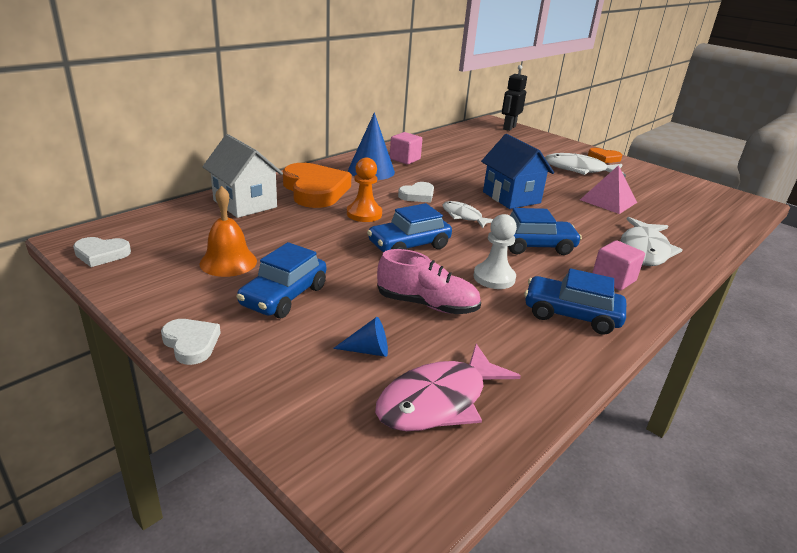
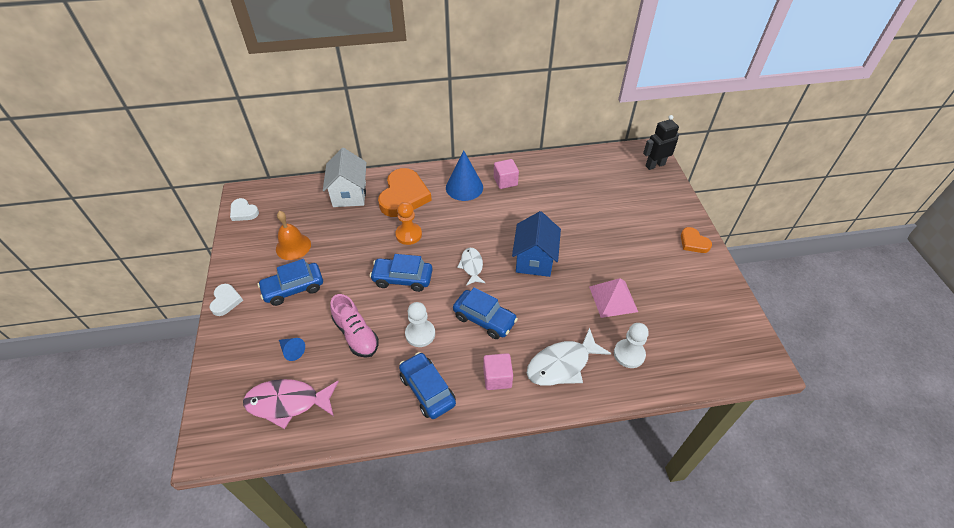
camera: 40 degrees right, 20 degrees up
(417, 195) = (466, 229): white heart -> none
(579, 170) = (642, 249): white fish -> none
(674, 227) = (629, 354): none -> white pawn

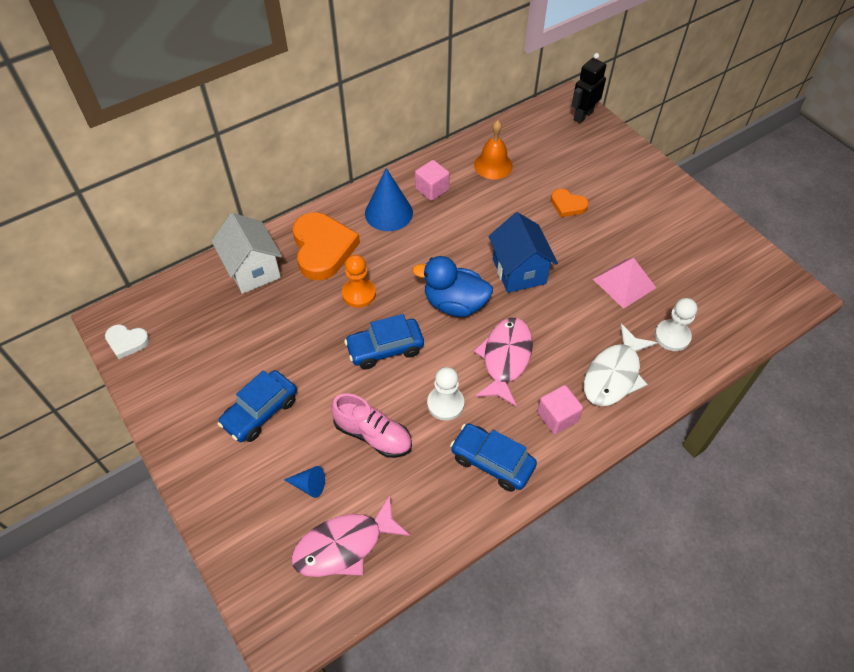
camera: 25 degrees left, 5 degrees up
(226, 301) = (183, 461): white heart -> none
(293, 246) = (224, 361): orange bell -> orange bell (493, 165)
(471, 266) = (455, 304): white fish -> blue duck
(484, 319) = (505, 358): blue car -> pink fish
(693, 242) = (668, 191): orange heart -> orange heart (567, 205)

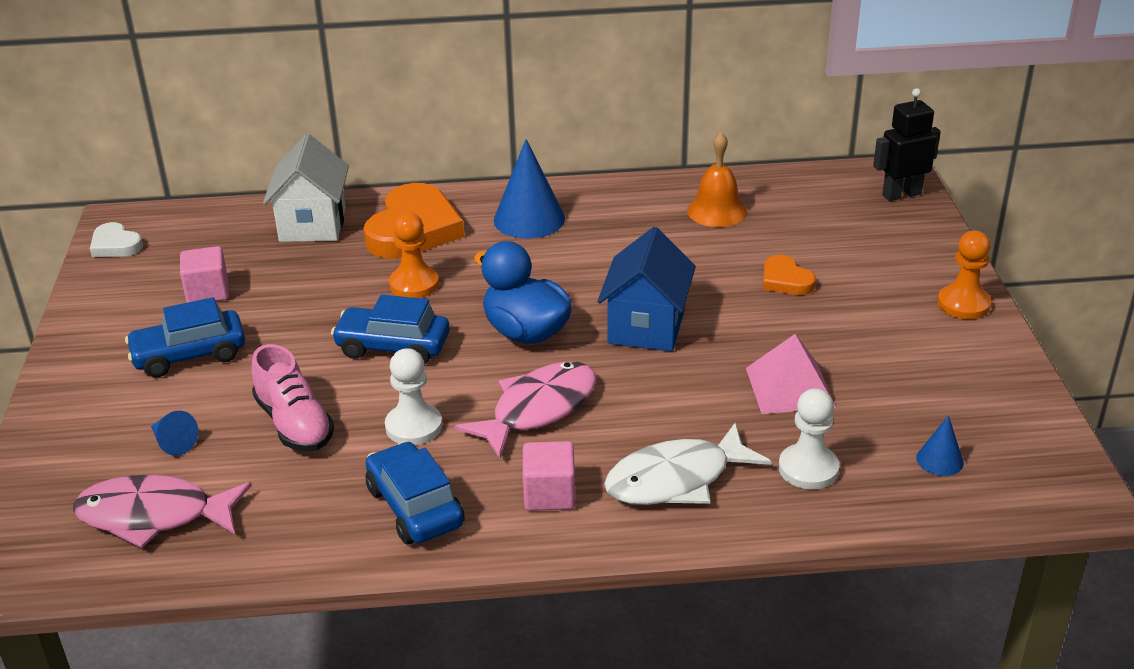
camera: 30 degrees right, 20 degrees down
(432, 189) = (608, 212): pink cube -> pink cube (208, 292)
(667, 187) = (963, 304): none -> orange pawn
(728, 301) = (939, 460): none -> blue cone

